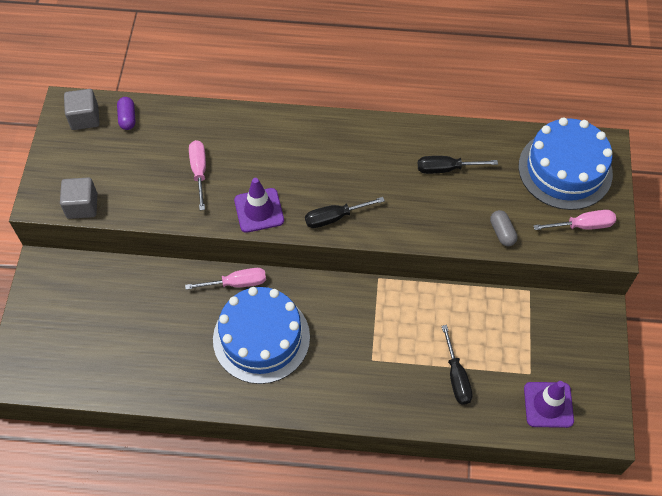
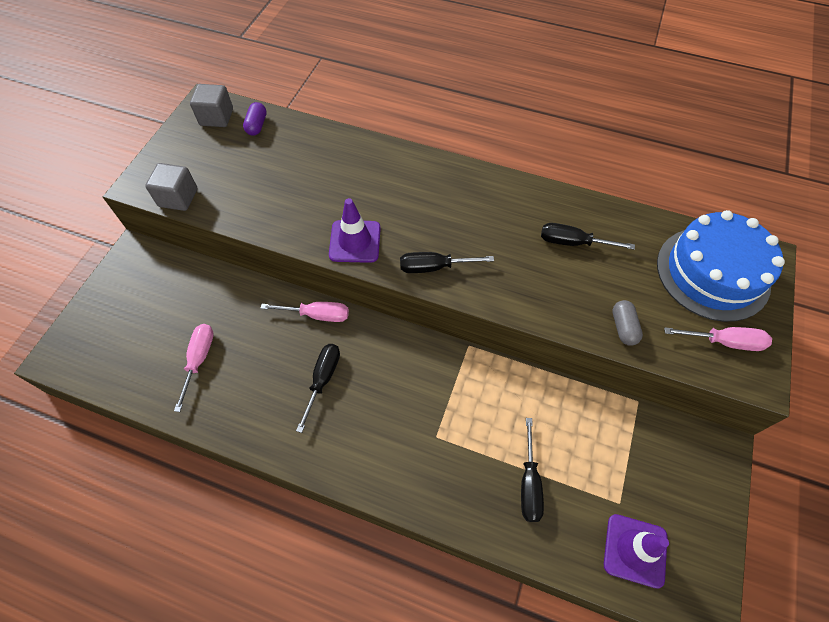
camera: 15 degrees right, 0 degrees up
(199, 172) = (307, 190): pink screwdriver -> pink screwdriver (199, 360)
(261, 338) = (323, 380): blue cake -> black screwdriver

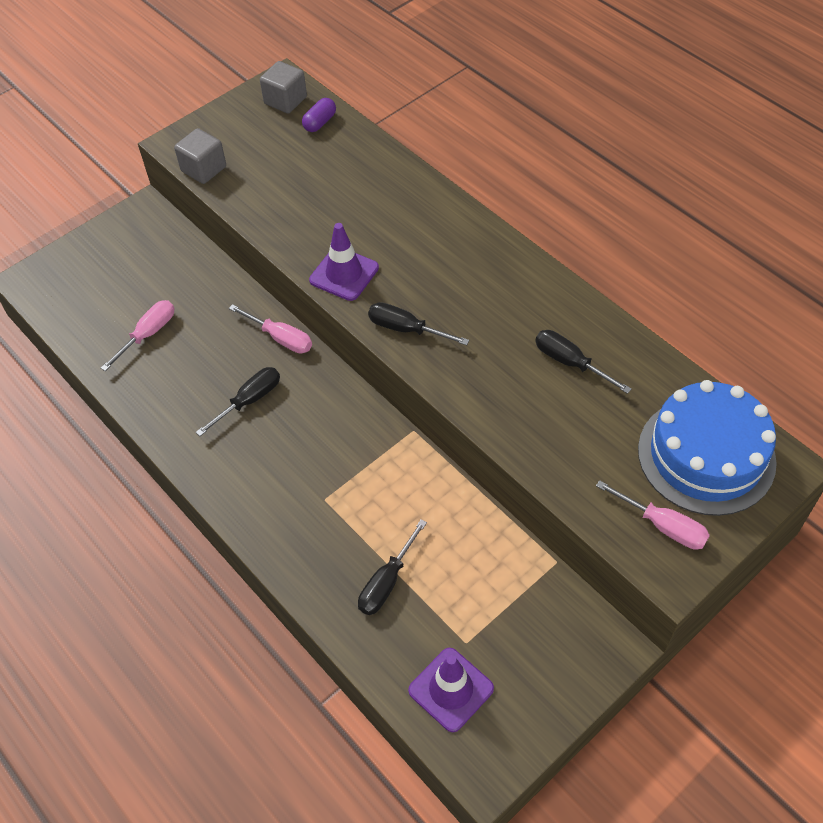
camera: 30 degrees right, 5 degrees down
(623, 327) = (561, 465): grey capsule -> none

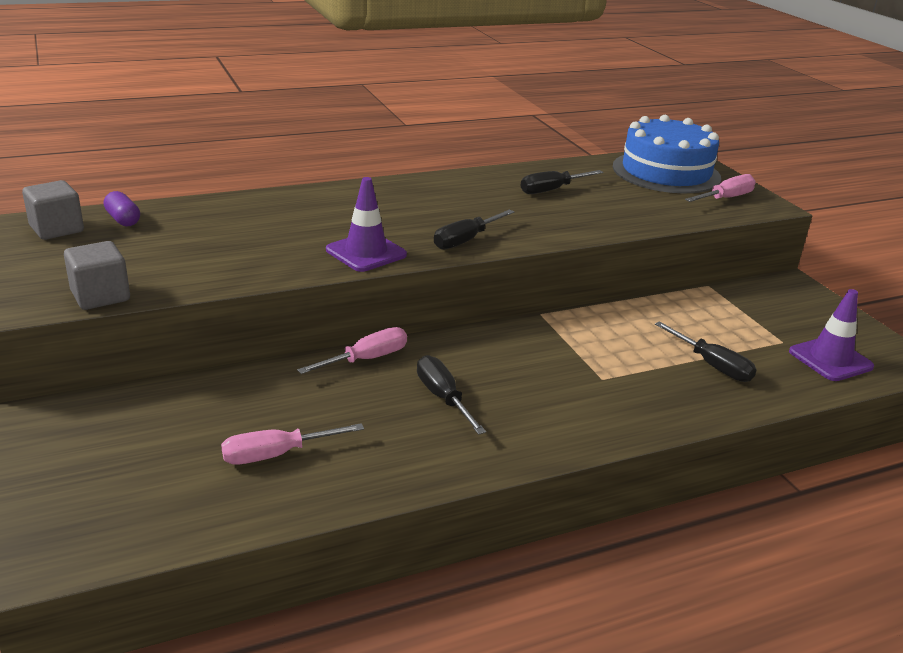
camera: 75 degrees left, 25 degrees down
(148, 334) = (277, 454): pink screwdriver -> pink screwdriver turned 75 degrees counterclockwise

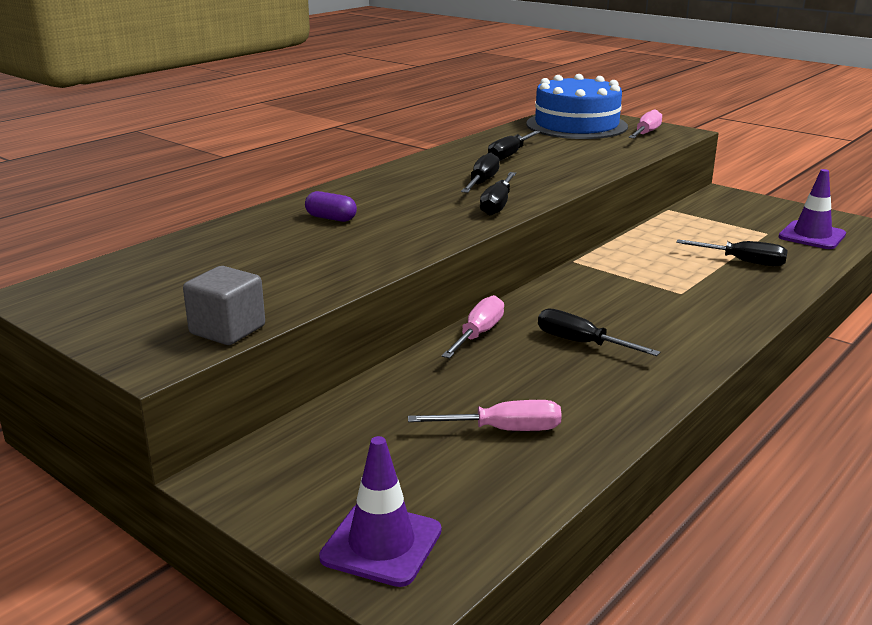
camera: 25 degrees left, 5 degrees down
(57, 229) = (83, 288): grey cube -> none
(123, 220) = (146, 263): purple capsule -> purple capsule (331, 218)
(277, 454) = (503, 430): pink screwdriver -> pink screwdriver turned 135 degrees counterclockwise
(366, 252) = (428, 233): purple traffic cone -> purple traffic cone (381, 544)
(484, 213) = (482, 182): none -> black screwdriver

